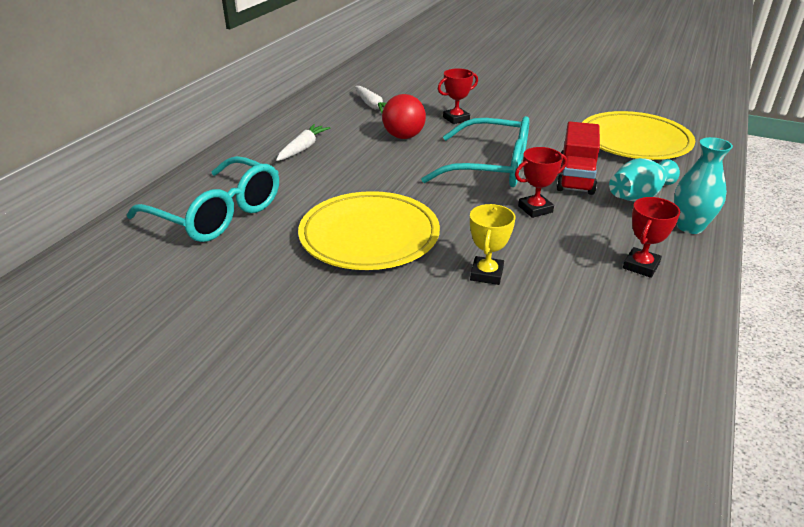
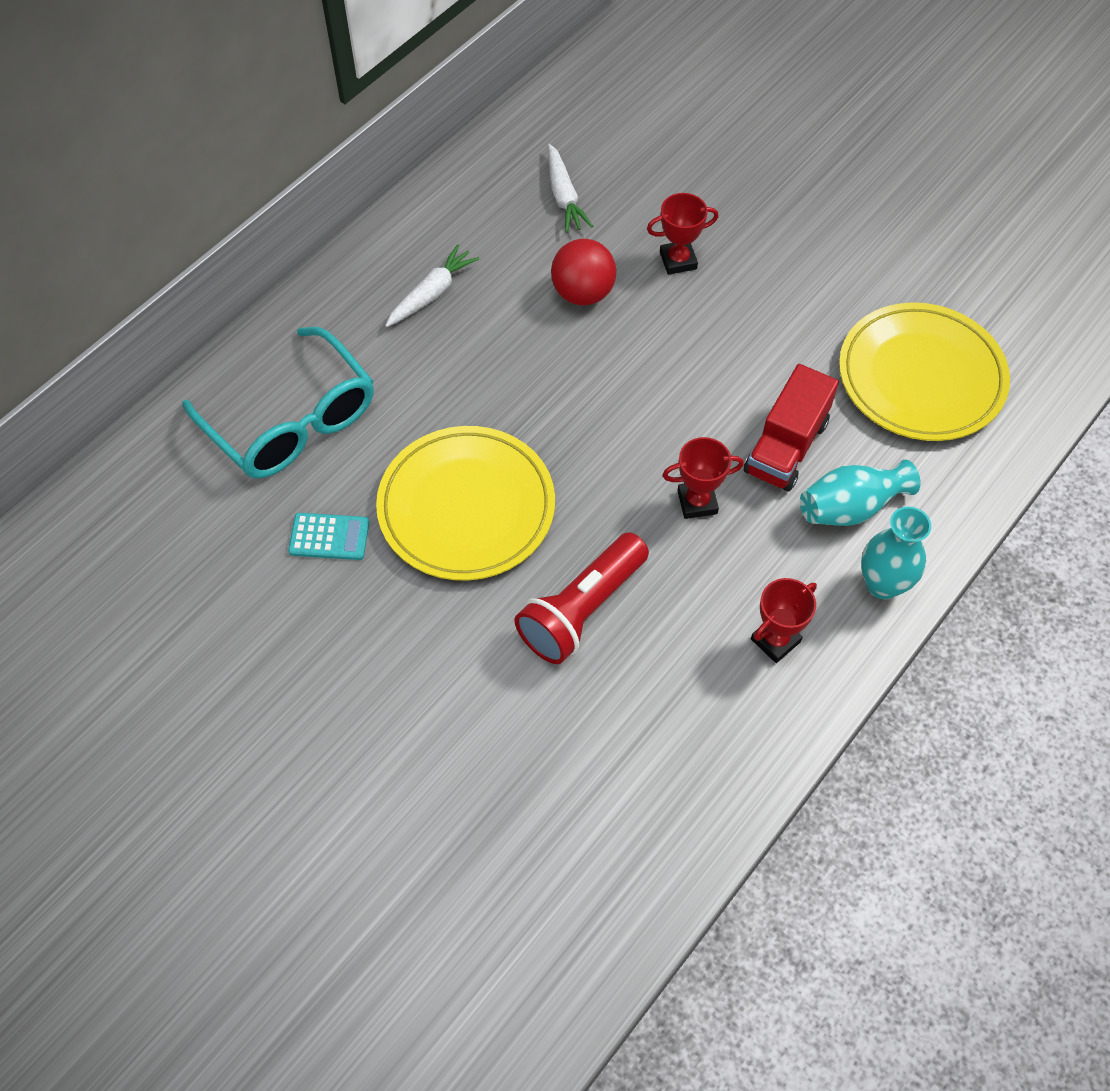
camera: 15 degrees right, 25 degrees up
(264, 267) = (329, 537): none -> turquoise calculator
(486, 274) = (582, 610): yellow trophy -> red flashlight
(490, 167) = (677, 396): turquoise glasses -> none

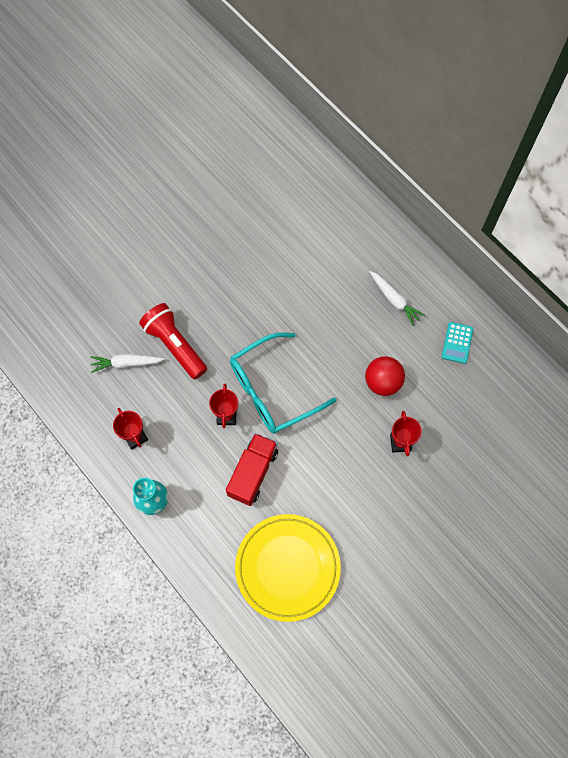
camera: 100 degrees right, 10 degrees up
(291, 420) = (318, 222): turquoise glasses -> turquoise glasses (273, 390)
(329, 537) = (243, 234): turquoise calculator -> turquoise calculator (457, 343)
(466, 507) = (247, 299): yellow plate -> none
(564, 196) = (461, 385): white carrot -> white carrot (126, 363)
(786, 447) = (253, 473): red truck -> red truck turned 75 degrees clockwise
(851, 507) = (206, 499): turquoise vase -> none

